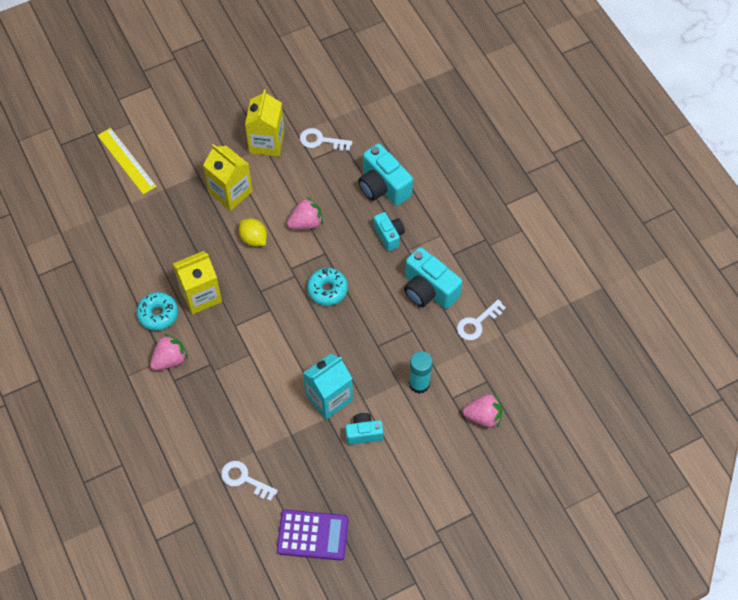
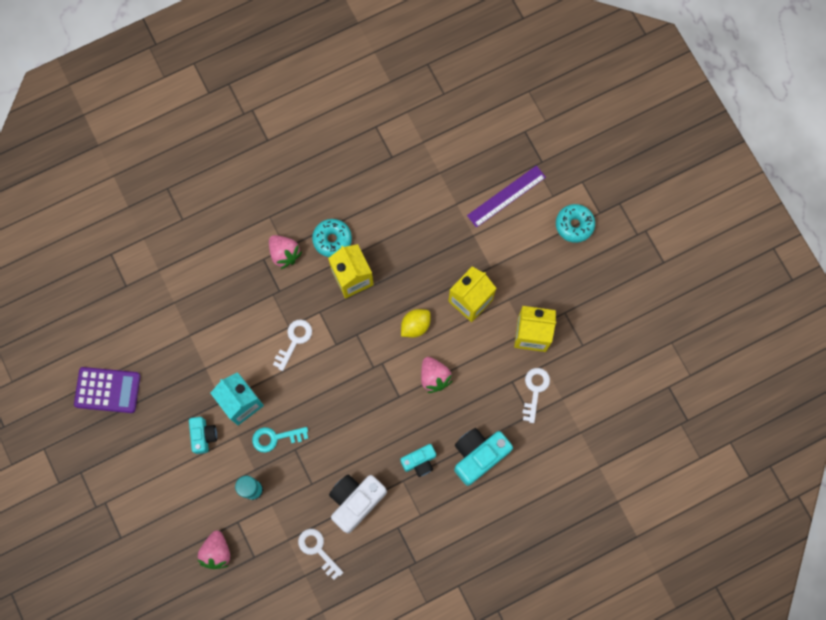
camera: 90 degrees right, 15 degrees up
(126, 161) = (506, 196): yellow ruler -> purple ruler
(244, 479) = (163, 327): white key -> white key (294, 340)
(312, 535) = (107, 390): purple calculator -> purple calculator turned 90 degrees counterclockwise
(327, 290) = (357, 400): turquoise donut -> turquoise donut (574, 225)
(366, 364) = (275, 438): none -> turquoise key
(428, 290) = (356, 501): turquoise camera -> white camera

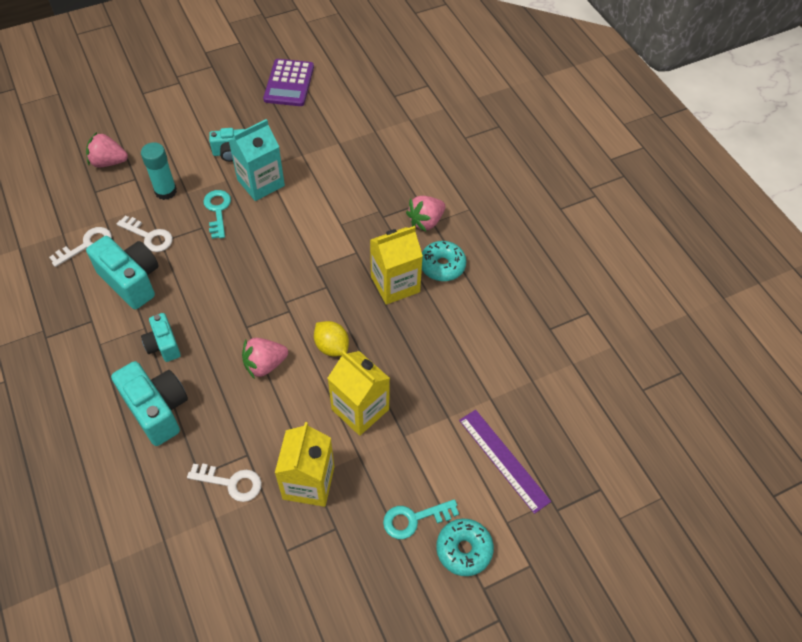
camera: 90 degrees right, 20 degrees down
(294, 340) = (324, 229): white key -> white key (149, 236)
(356, 501) = (131, 281): white camera -> turquoise camera
(554, 258) = (414, 519): none -> turquoise key

